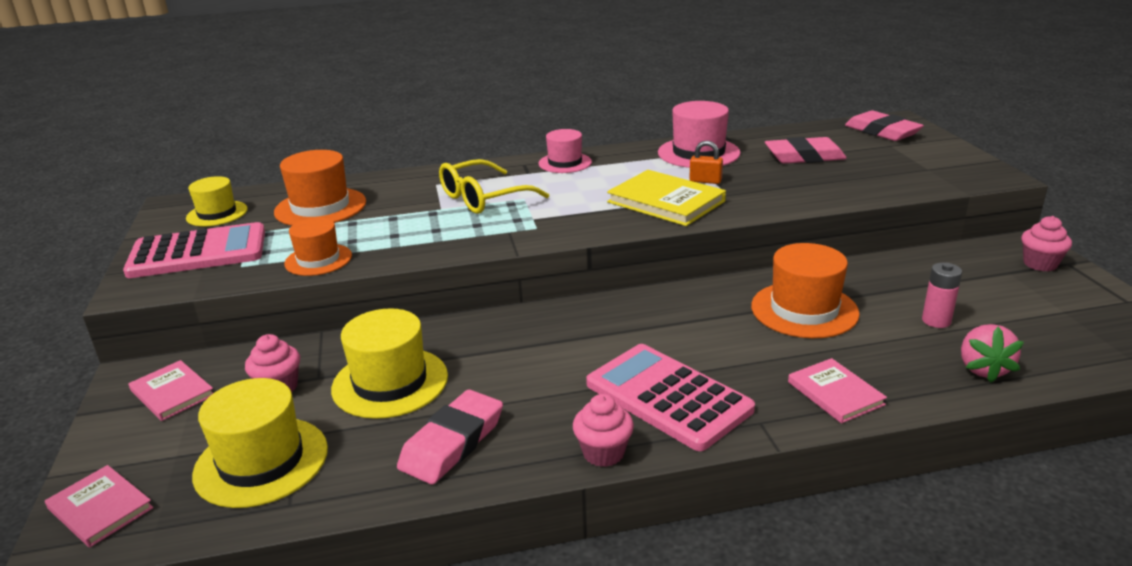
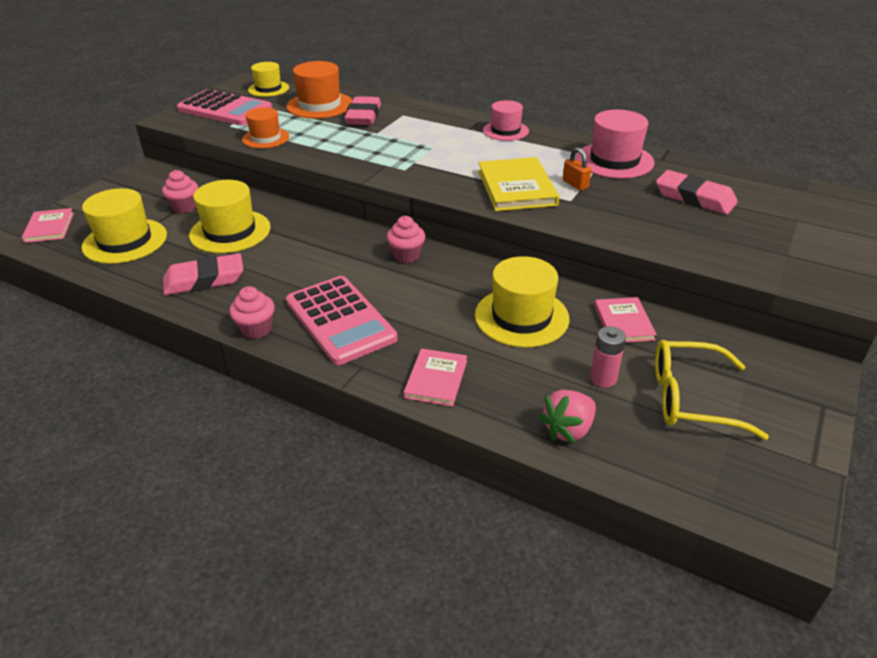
camera: 40 degrees right, 10 degrees up
(172, 393) = (145, 187): pink book -> pink book (623, 322)
(483, 198) = (411, 136): yellow glasses -> yellow glasses (690, 398)
(668, 397) = (340, 320): pink calculator -> pink calculator turned 150 degrees clockwise
(804, 310) = (521, 317): orange hat -> yellow hat
(882, 132) = (817, 205): pink eraser -> pink eraser (363, 116)
(1040, 264) = (792, 390): pink cupcake -> pink cupcake (406, 256)

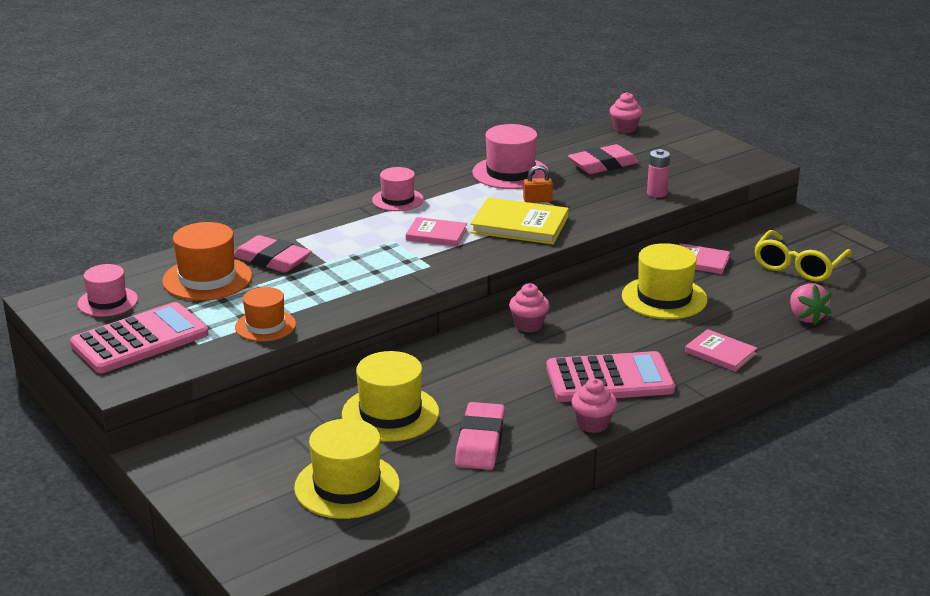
camera: 65 degrees left, 10 degrees down
(49, 227) = (255, 542): pink book -> pink book (436, 234)
(185, 207) = (301, 436): pink cupcake -> pink cupcake (625, 129)
(268, 89) = (107, 302): yellow hat -> pink hat
(603, 378) = (760, 289): pink battery -> pink battery (657, 193)

